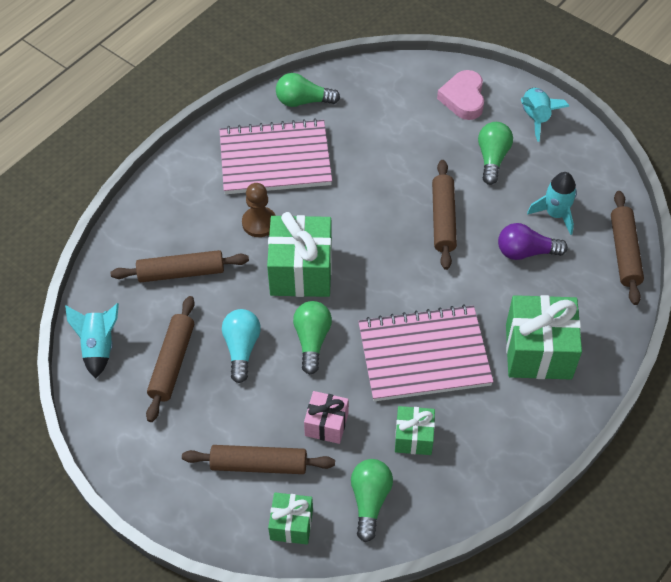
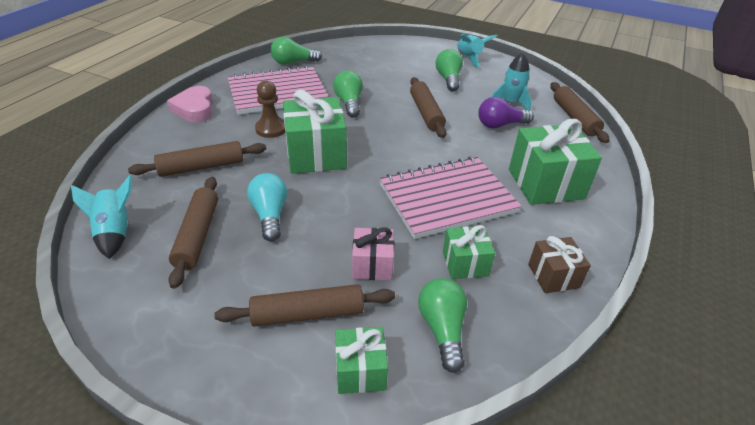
camera: 15 degrees left, 15 degrees down
(312, 340) = (339, 200): green light bulb -> green light bulb (349, 103)
(463, 99) = (413, 53): pink heart -> pink heart (195, 109)
(493, 466) = (553, 276): none -> brown gift

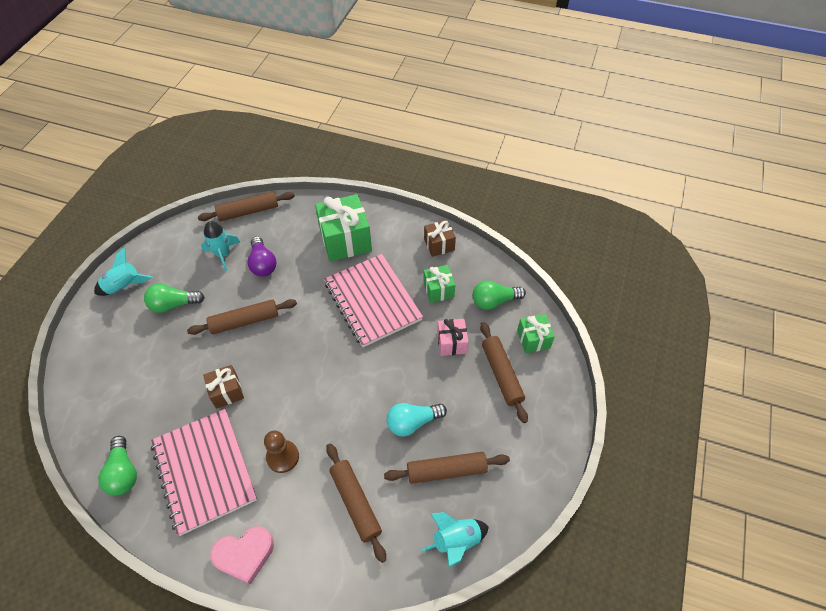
camera: 95 degrees left, 15 degrees up
(316, 155) = (324, 405): green gift -> none
(349, 103) = (227, 392): green light bulb -> brown gift

